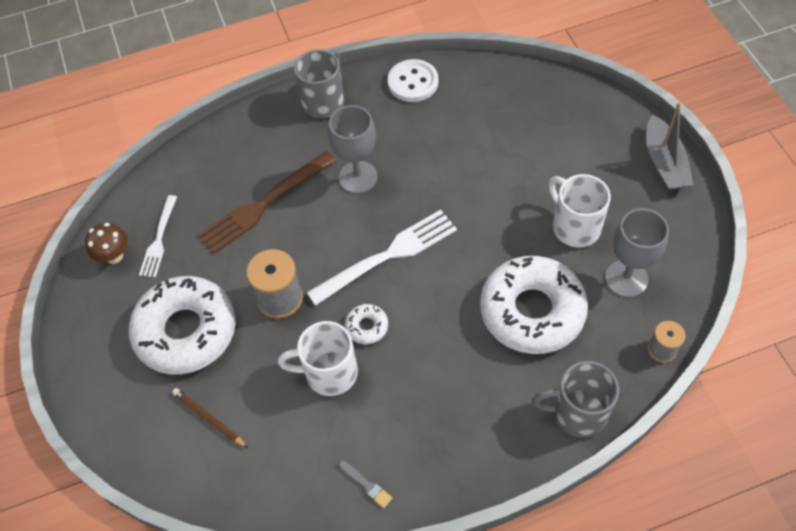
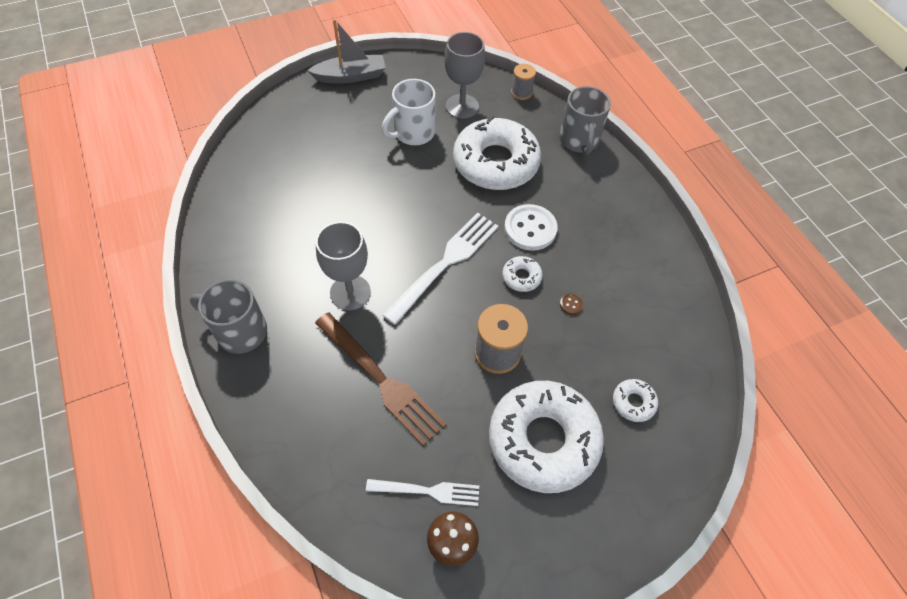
camera: 100 degrees left, 0 degrees up
(209, 418) = (633, 402): brown pencil -> white donut
(329, 373) = (571, 304): white mug -> brown button
(366, 485) = (665, 271): grey brush -> none
(387, 256) = (445, 263): white fork -> white fork turned 75 degrees clockwise
(413, 82) = (227, 248): white button -> white button (530, 229)

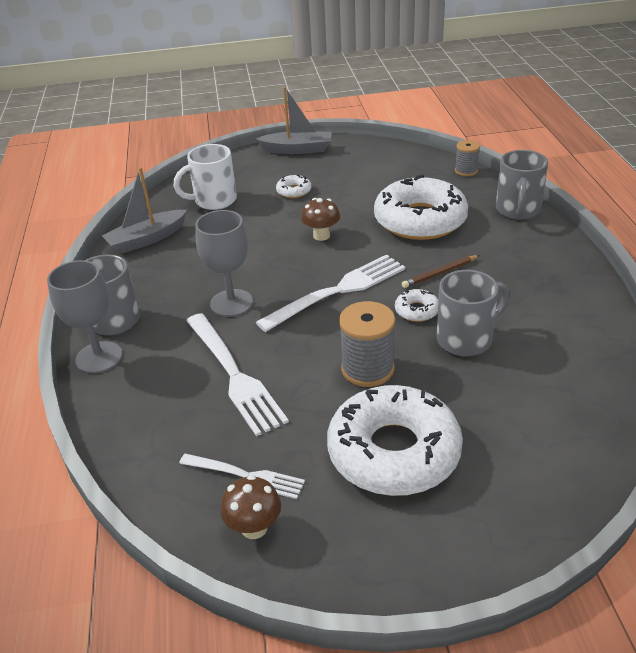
camera: 20 degrees right, 20 degrees down
(236, 220) = (146, 239): none -> grey boat
(381, 380) = (234, 375): brown fork -> white fork
(409, 194) = (321, 236): none -> brown mushroom
(413, 133) = (342, 192): white mug -> white mug (214, 200)
(462, 106) = (399, 177): grey goblet -> grey goblet (99, 357)
(530, 229) = (440, 273): white button -> brown pencil
(571, 304) = (466, 339): brown button -> grey mug
(633, 402) = (514, 434): white donut -> white donut (294, 191)

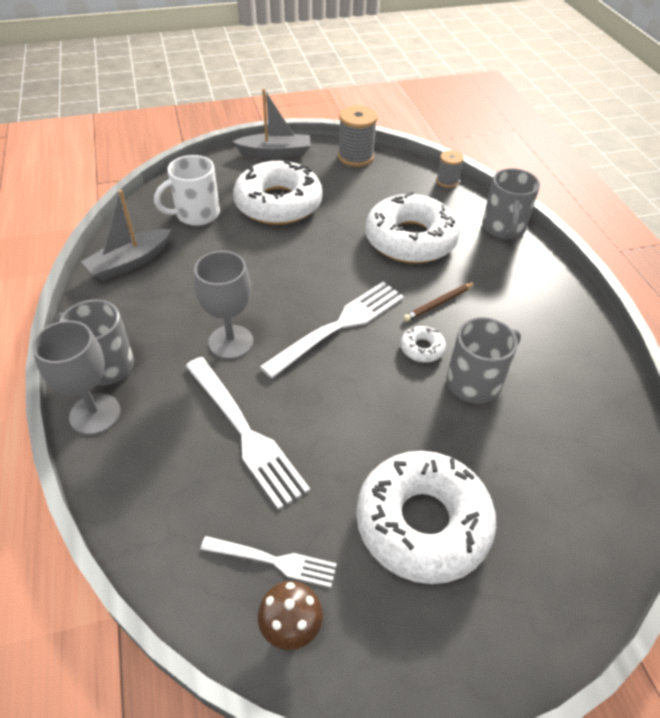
camera: 10 degrees left, 10 degrees up
(294, 191) = (278, 203): white donut -> white donut, size x2.43
(321, 236) = (314, 258): brown mushroom -> none
(367, 369) = (382, 421): grey spool -> grey spool (356, 157)

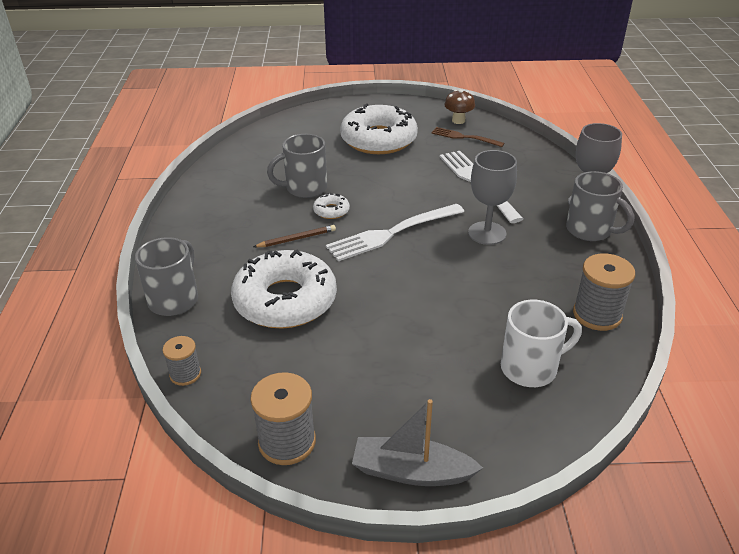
camera: 165 degrees left, 10 degrees down
(130, 262) = (597, 314): grey boat -> grey spool
(273, 561) = (464, 137): white fork -> brown fork
(278, 203) = (423, 370): white donut -> none

